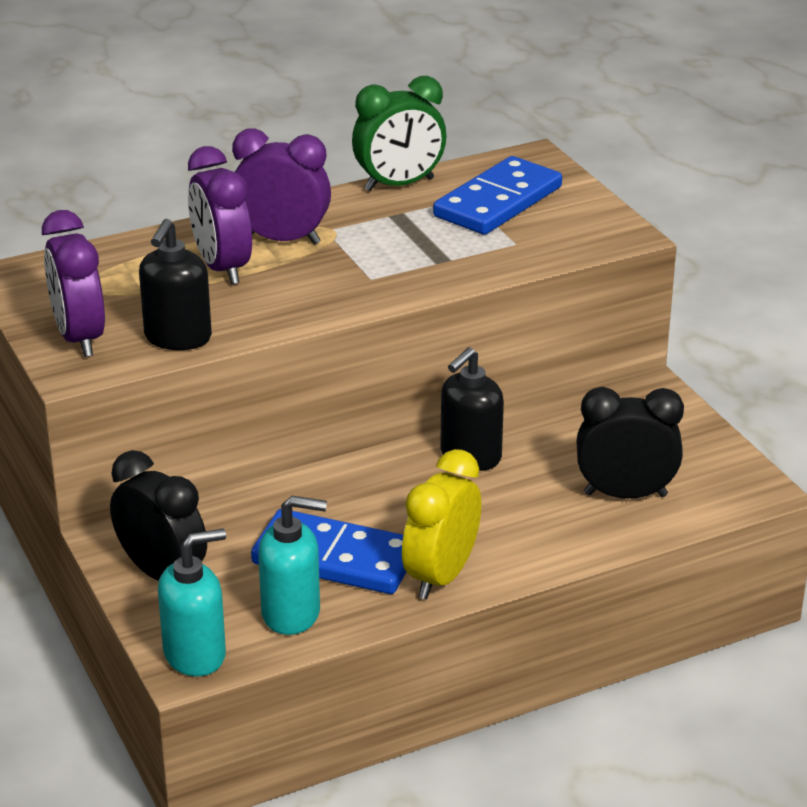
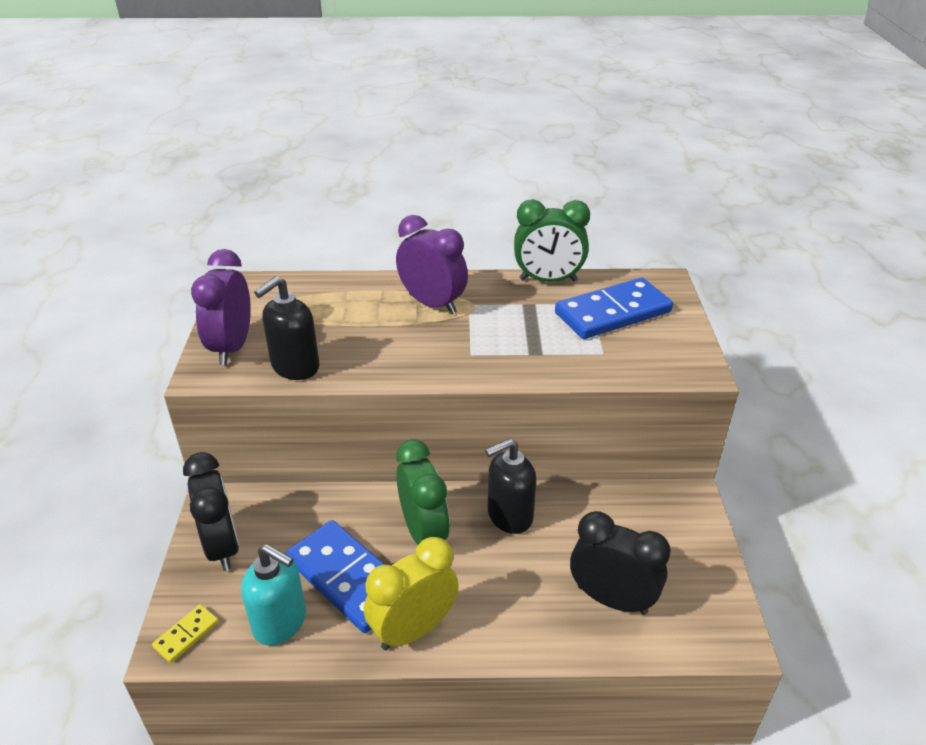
camera: 25 degrees right, 5 degrees up
(195, 654) = (186, 635): turquoise soap dispenser -> yellow domino
(222, 268) = (373, 316): purple clock -> none
(386, 497) = (423, 533): none -> green clock

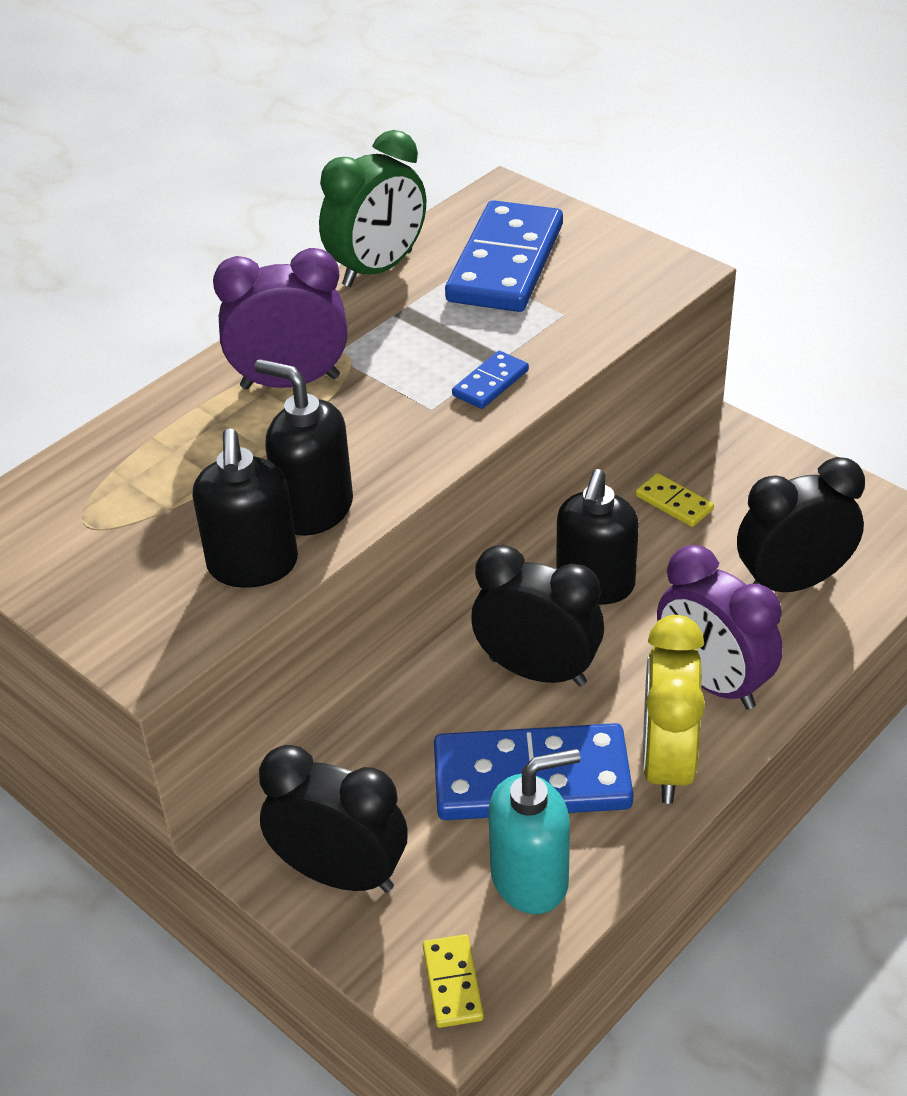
camera: 45 degrees left, 5 degrees up
(232, 347) = (126, 604): purple clock -> purple clock (712, 682)
(353, 362) = (314, 509): none -> black soap dispenser
(423, 533) = (537, 671): green clock -> black clock
(514, 361) = (490, 383): none -> blue domino
(608, 508) = (674, 503): none -> yellow domino

